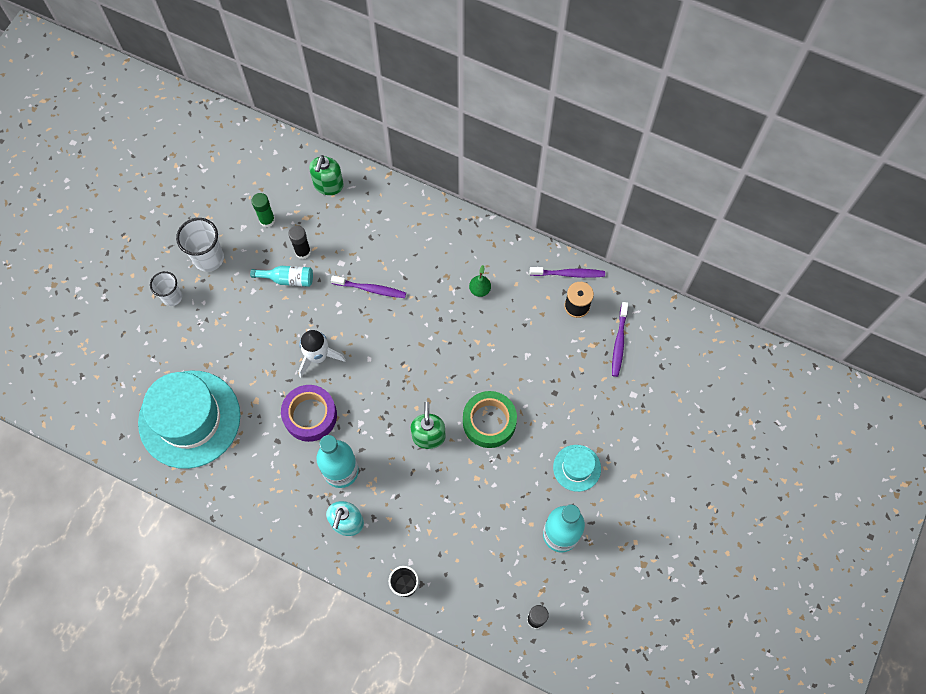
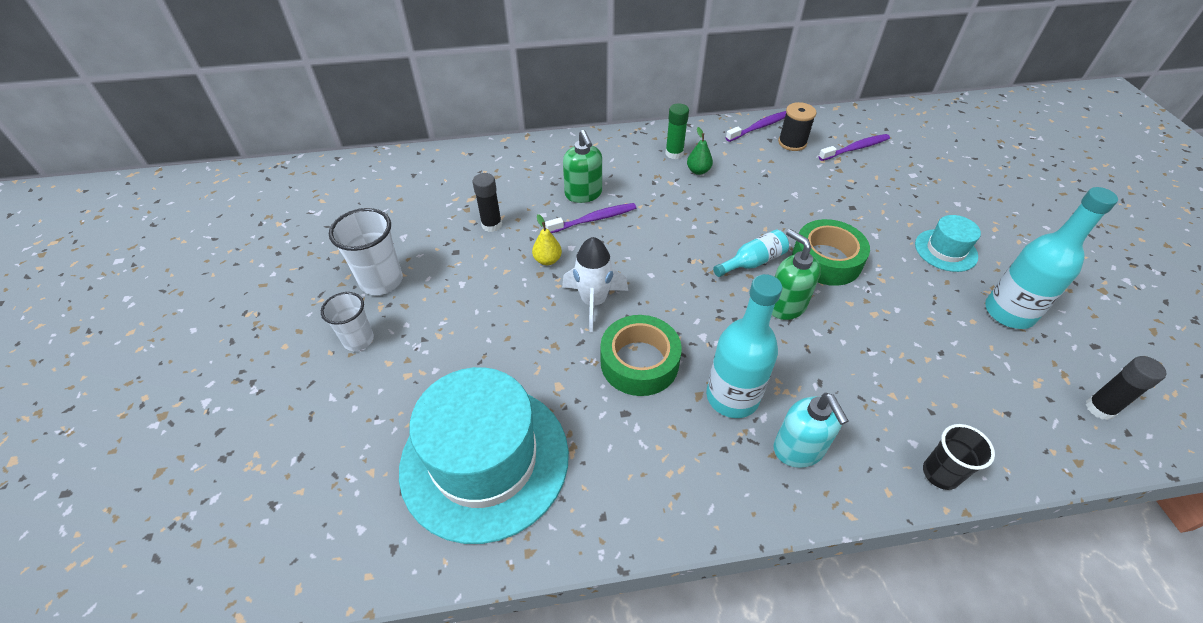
camera: 35 degrees left, 20 degrees down
(267, 220) = (428, 219): green glue stick -> green glue stick (674, 153)
(288, 279) = (495, 254): turquoise bottle -> turquoise bottle (752, 262)
(310, 415) = (639, 362): purple tape -> green tape
(316, 305) = (547, 260): none -> yellow pear
(328, 185) = (473, 166): green soap dispenser -> green soap dispenser (583, 194)
(619, 342) = (855, 148): purple toothbrush -> purple toothbrush turned 90 degrees counterclockwise

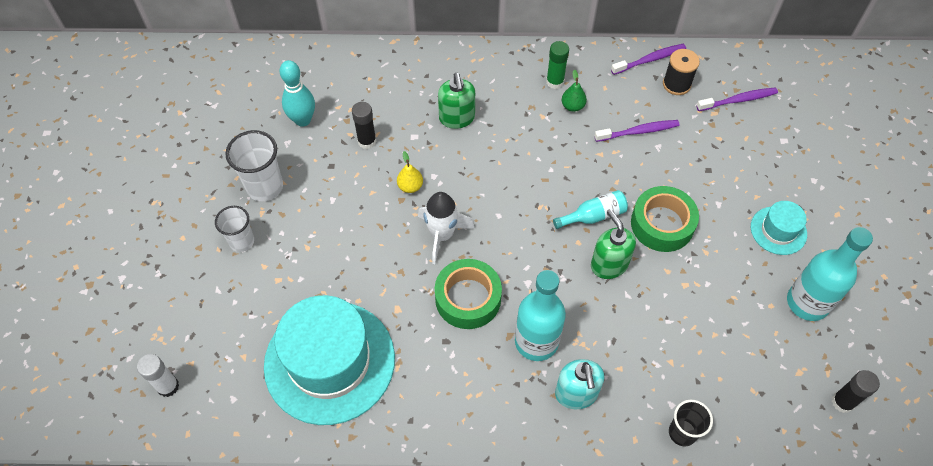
camera: 10 degrees right, 10 degrees up
(268, 527) = (168, 386): none -> white glue stick
(418, 214) = (303, 120): none -> turquoise bowling pin
(593, 219) = (460, 148): purple toothbrush -> purple toothbrush (638, 131)

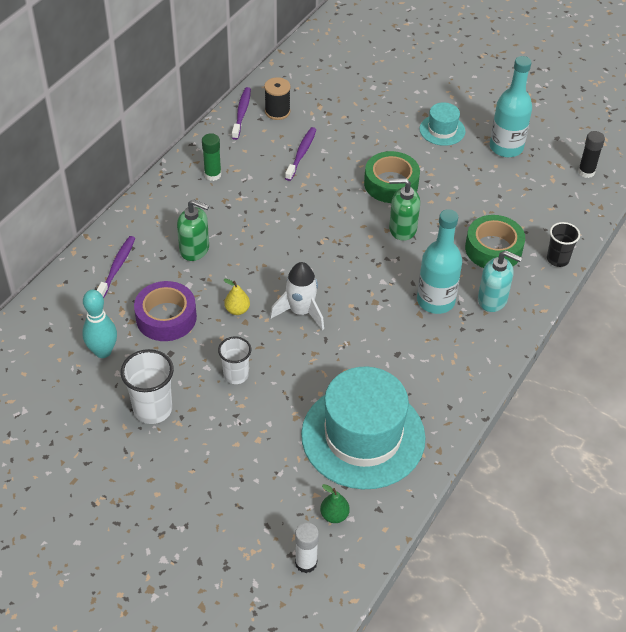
camera: 60 degrees left, 10 degrees down
(242, 241) = (198, 450): white cup -> white cup (236, 375)
(367, 141) = (166, 317): black glue stick -> purple tape
(468, 298) = (370, 323): green tape -> green tape (493, 249)
(572, 106) = (245, 177): green pear -> green pear (334, 515)
(593, 216) = (354, 216): turquoise bottle -> none
(738, 100) = (320, 89): purple toothbrush -> purple toothbrush (117, 267)

